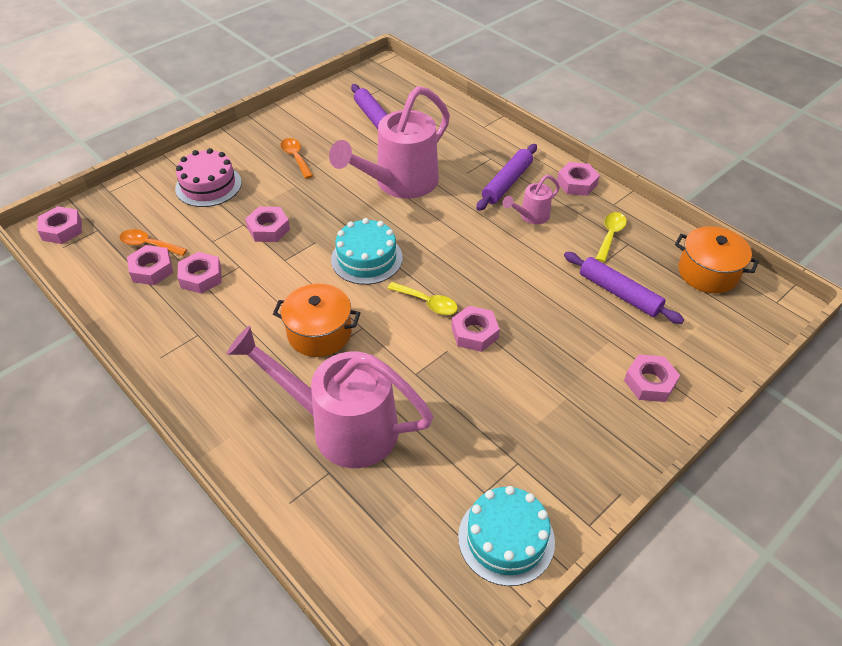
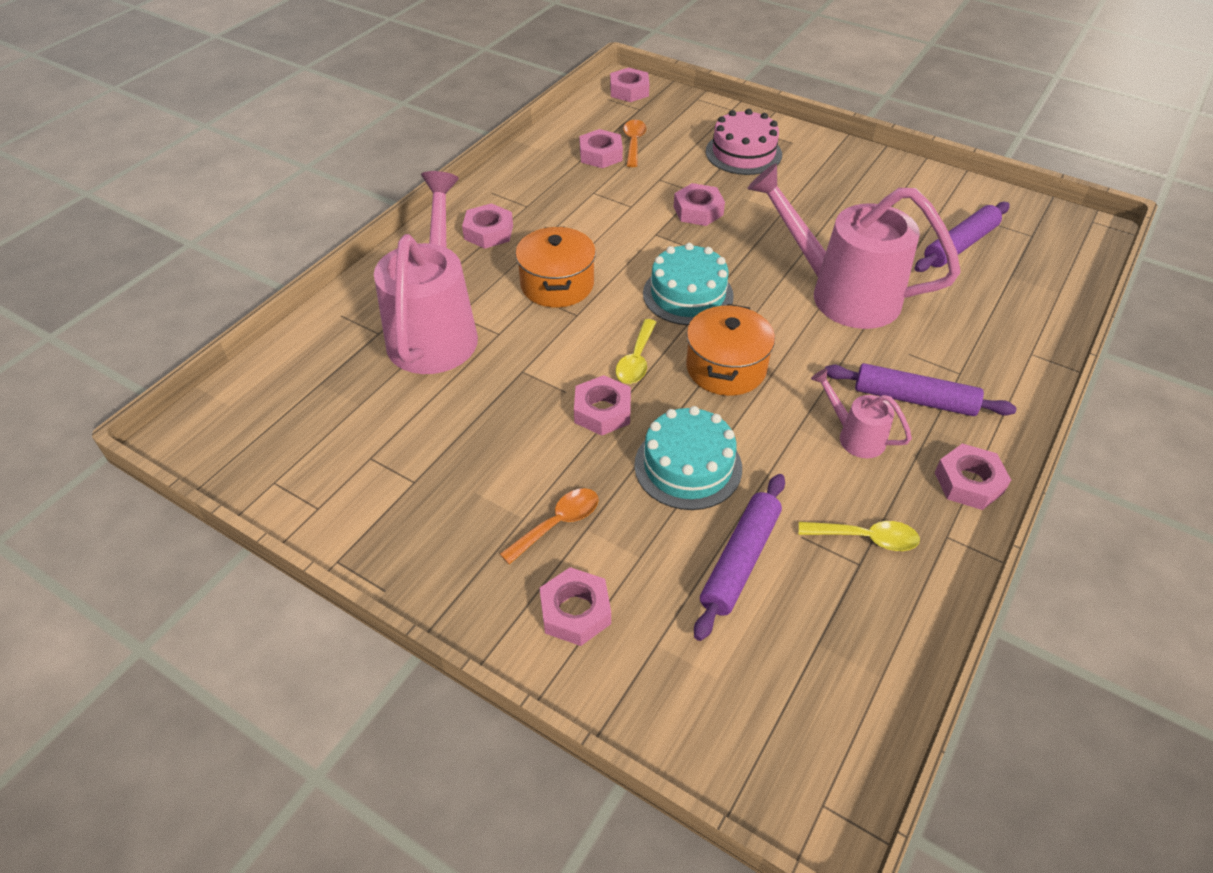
camera: 75 degrees right, 0 degrees up
(201, 277) = (604, 186): pink nut -> pink nut (488, 232)
(296, 158) = (833, 200): orange spoon -> orange spoon (557, 524)
(506, 538) = (313, 485): turquoise cake -> turquoise cake (688, 466)
(708, 272) = (846, 686): orange pot -> orange pot (726, 368)

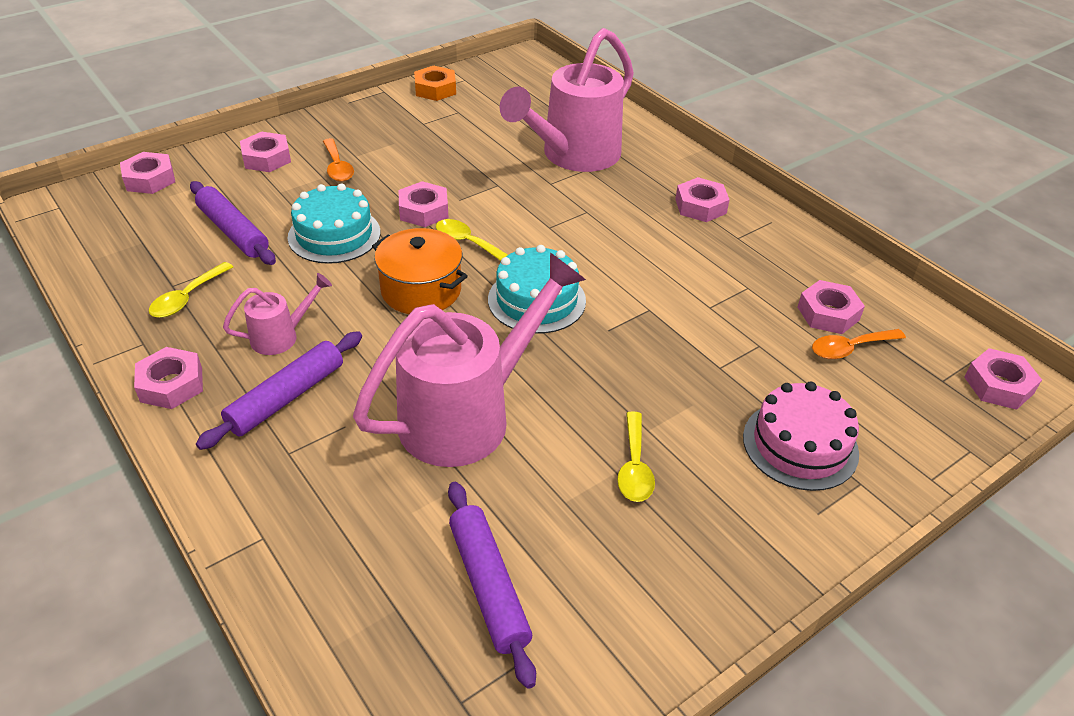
camera: 110 degrees right, 5 degrees down
(313, 503) = (435, 89): none -> orange nut
(435, 330) = (573, 156): pink watering can -> pink watering can turned 105 degrees clockwise
(557, 284) = (598, 226): orange pot -> none
(633, 143) = (850, 348): orange spoon -> orange spoon turned 135 degrees clockwise
(698, 210) = (680, 355): pink nut -> pink nut (150, 179)
(819, 211) = (634, 466): none -> yellow spoon

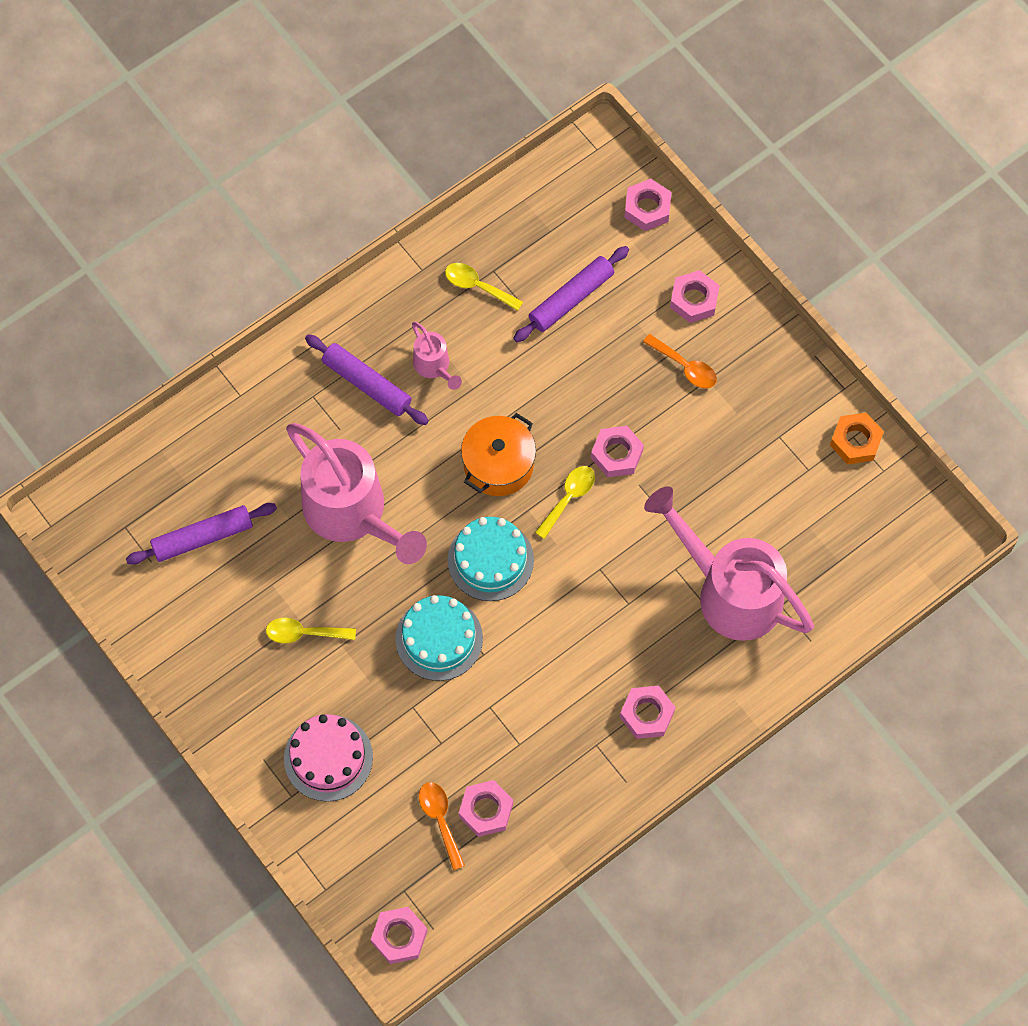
camera: 90 degrees right, 25 degrees up
(171, 384) = (377, 302): pink nut -> none
(334, 235) = (572, 382): turquoise cake -> turquoise cake (439, 639)
(337, 167) = (685, 366): orange spoon -> orange spoon turned 120 degrees counterclockwise

